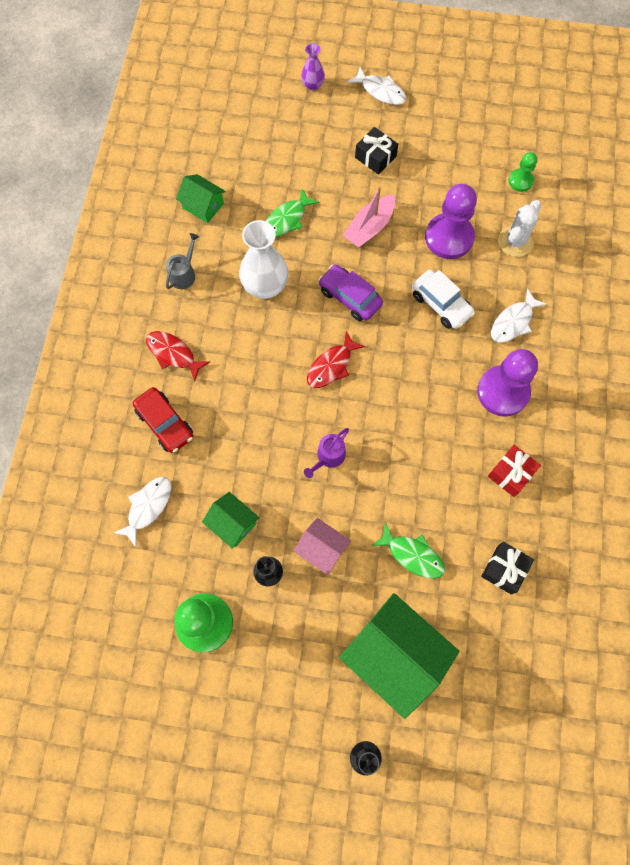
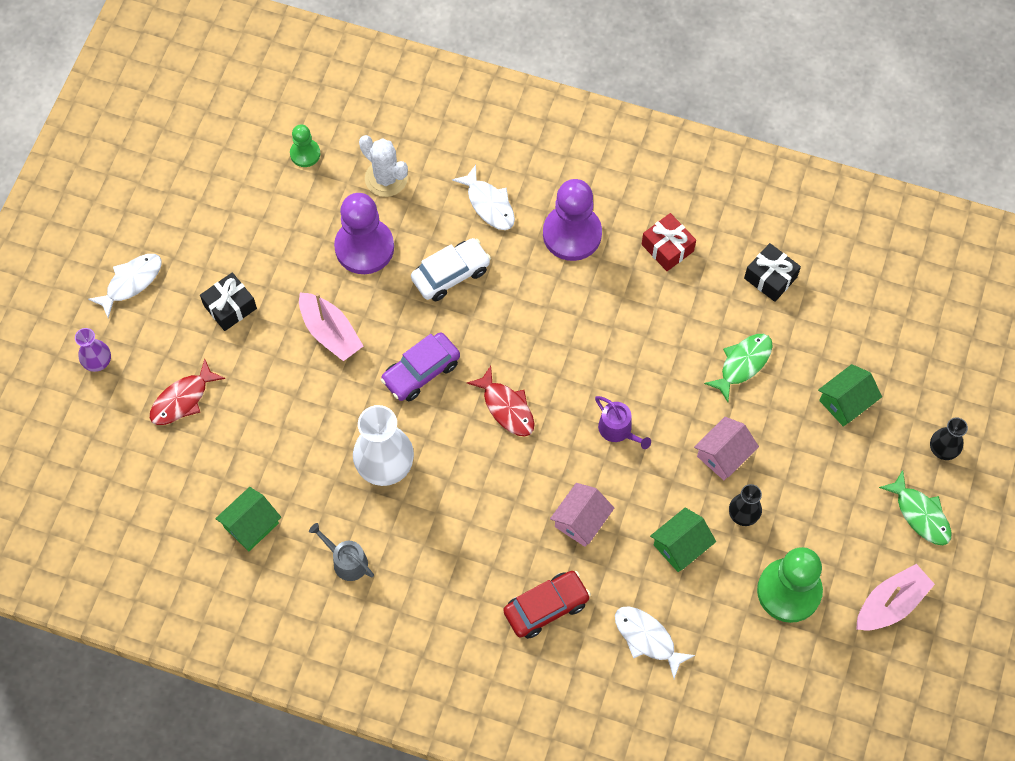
camera: 80 degrees left, 5 degrees down
(173, 354) = (456, 587): red fish -> red fish (183, 399)
(204, 718) = (890, 603): none -> pink boat
(243, 439) = (581, 520): none -> pink house
(287, 219) = (296, 426): green fish -> green fish (920, 514)
(394, 655) = (846, 402): green house -> green house, size x0.52

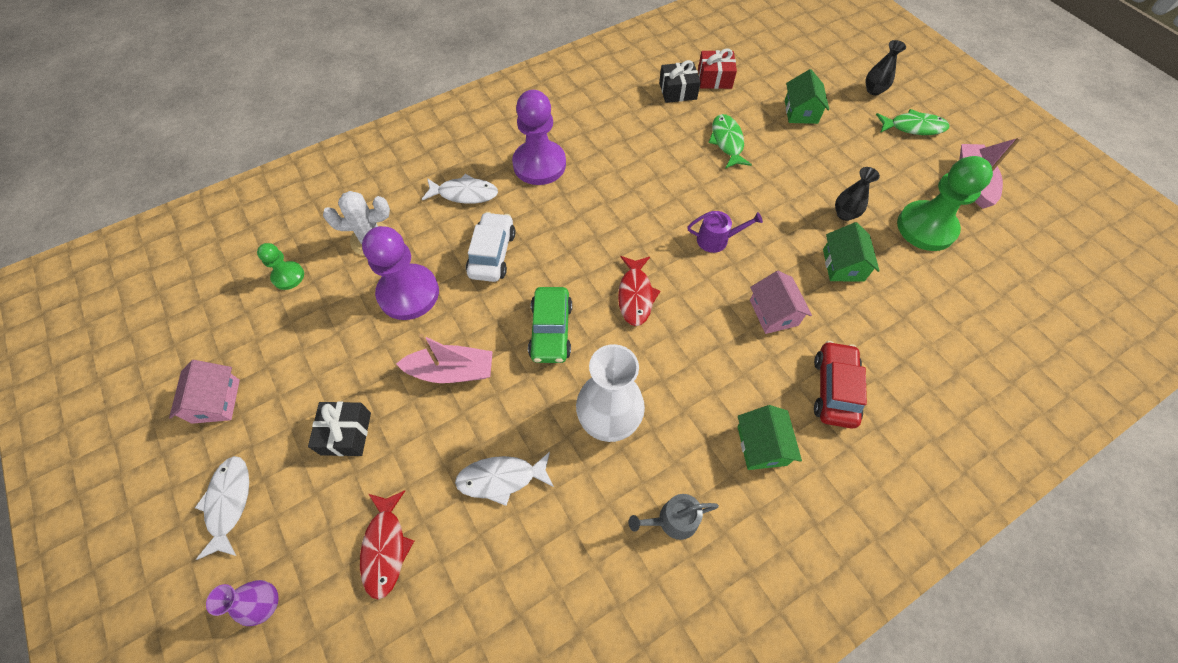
camera: 50 degrees left, 5 degrees down
(251, 525) = (567, 583): green house -> green house (761, 445)
(421, 372) = (551, 331): purple car -> green car
(506, 407) = (635, 295): red fish -> red fish turned 90 degrees clockwise
(647, 638) = (910, 338): white fish -> white fish (501, 478)
(667, 248) = (604, 124): red gift -> red gift (714, 78)
(723, 455) = (788, 194): pink house -> pink house (216, 401)

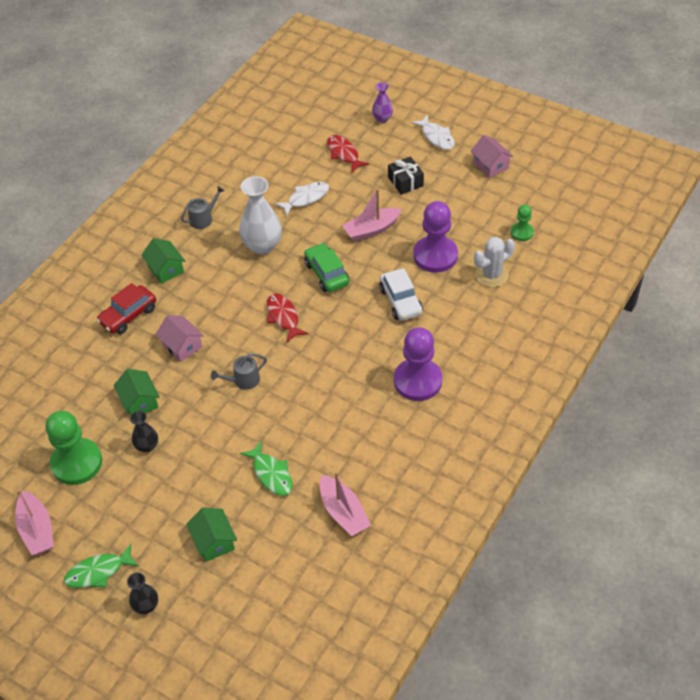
camera: 155 degrees right, 10 degrees down
(464, 194) = (456, 333): white fish -> none
(677, 91) = (343, 512): black gift -> pink boat
(714, 78) = (314, 545): red gift -> none
(716, 239) = (243, 380): purple watering can -> grey watering can
(834, 389) = (128, 315): red car -> red car turned 60 degrees clockwise

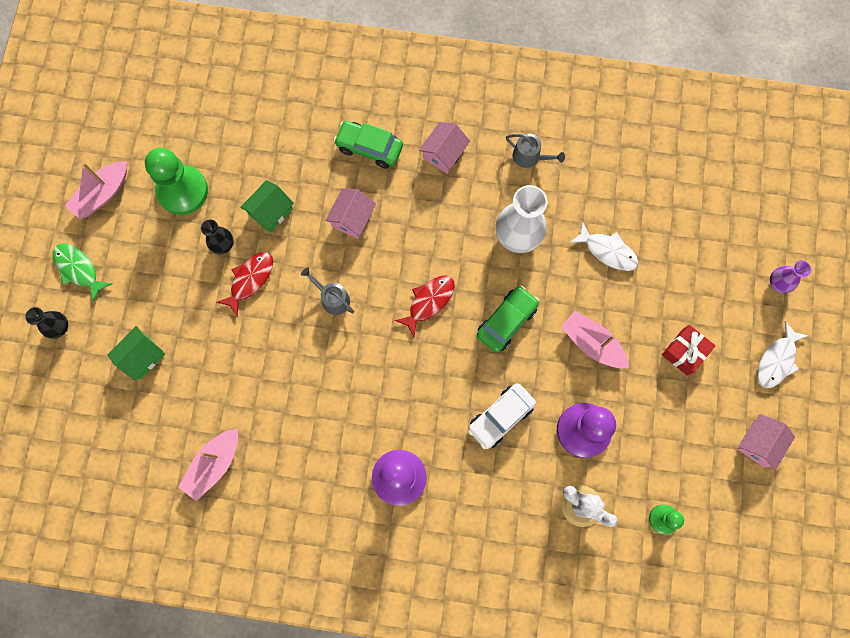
camera: 65 degrees right, 25 degrees up
(128, 315) = (369, 148): red car -> green car
(166, 269) = (444, 153): green house -> pink house
(271, 474) = (233, 376): green fish -> none
(344, 154) = (697, 263): red fish -> red fish (250, 280)
(405, 182) = (684, 352): black gift -> red gift

